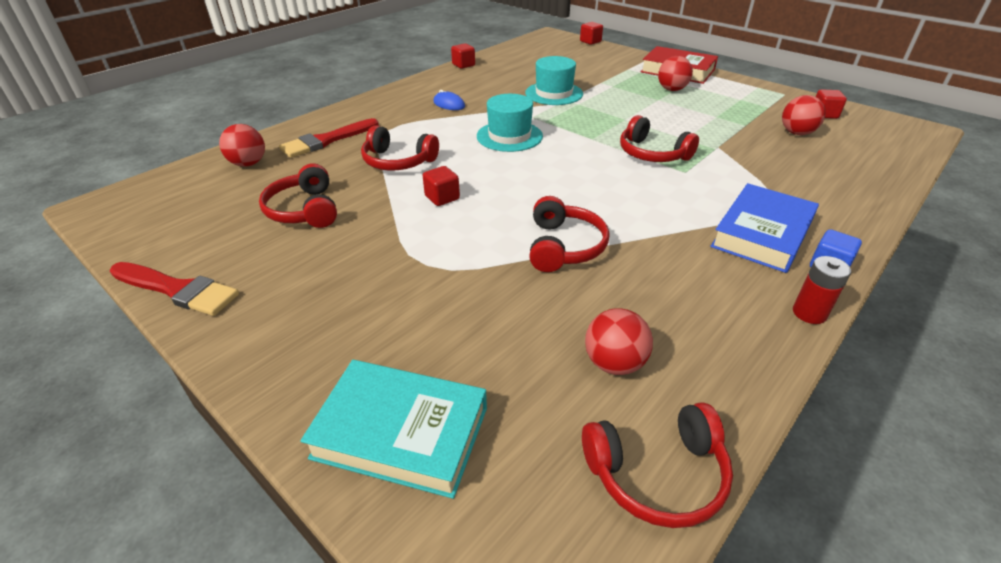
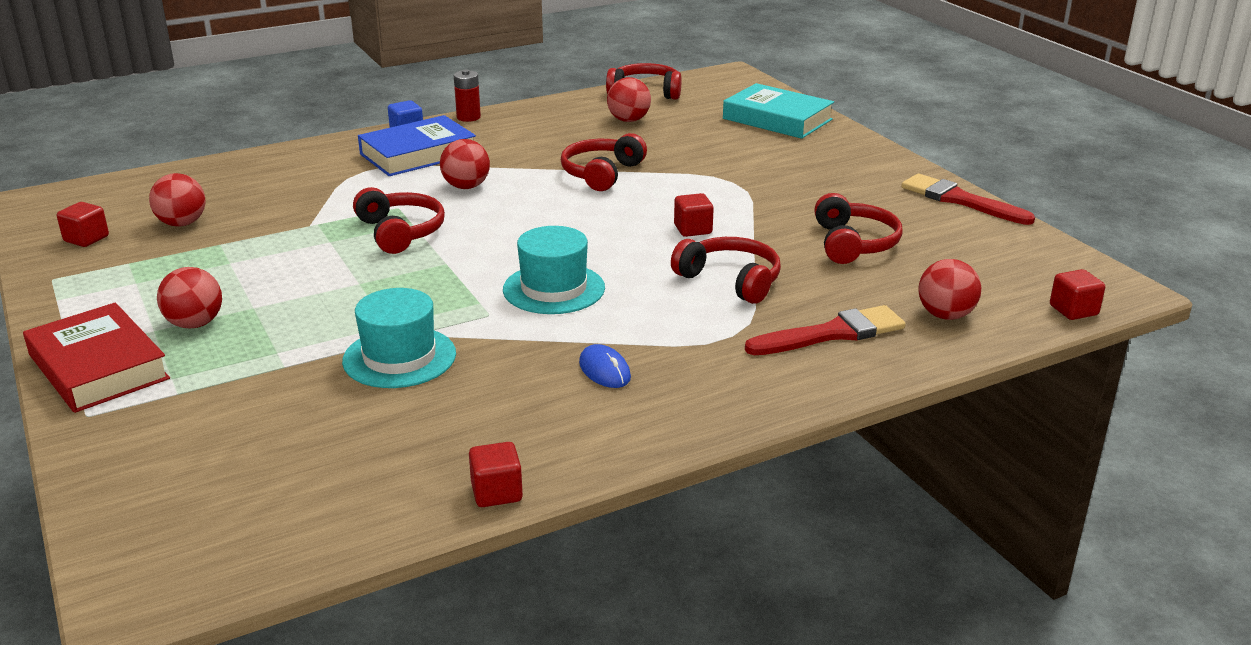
camera: 160 degrees left, 10 degrees down
(590, 41) = (89, 524): red cube -> red cube (1073, 310)
(664, 203) = (466, 186): none -> red ball

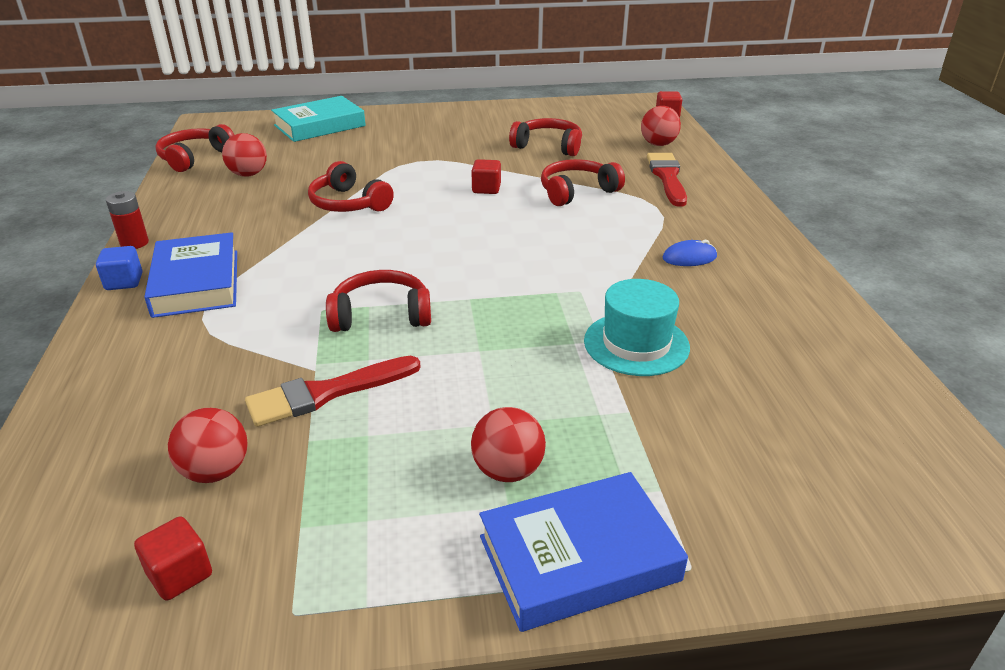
camera: 70 degrees left, 5 degrees up
(98, 367) = (578, 558): red book -> blue book
(466, 186) = (309, 267): red ball -> none
(496, 492) = (850, 325): red cube -> none
(554, 289) = (550, 257): turquoise hat -> none
(960, 200) = (510, 107): red brush -> red brush (327, 393)

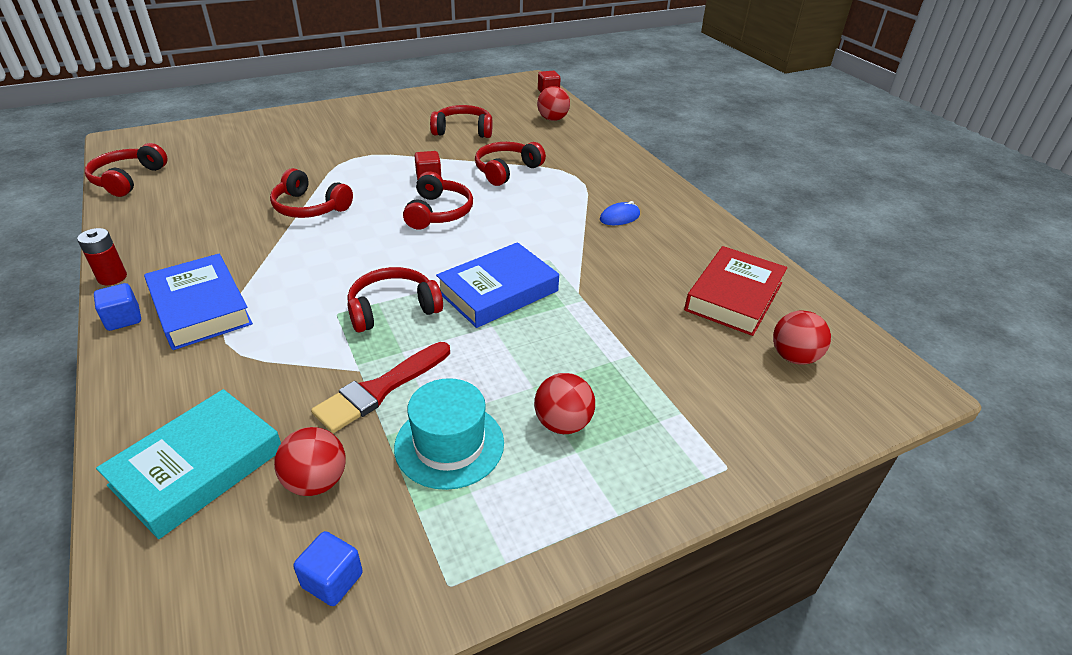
camera: 20 degrees left, 5 degrees up
(180, 574) = (332, 580): red cube -> blue cube
(248, 174) = (195, 190): red ball -> red ball (793, 357)
(319, 125) = (241, 132): turquoise book -> turquoise book (198, 467)
(479, 225) = (438, 212): none -> red headphones
(578, 558) = (647, 480): blue book -> blue book (498, 291)
(636, 344) = (612, 297): turquoise hat -> turquoise hat (449, 444)
(667, 177) = (572, 148): red brush -> none
(797, 369) = (734, 296): none -> red book

